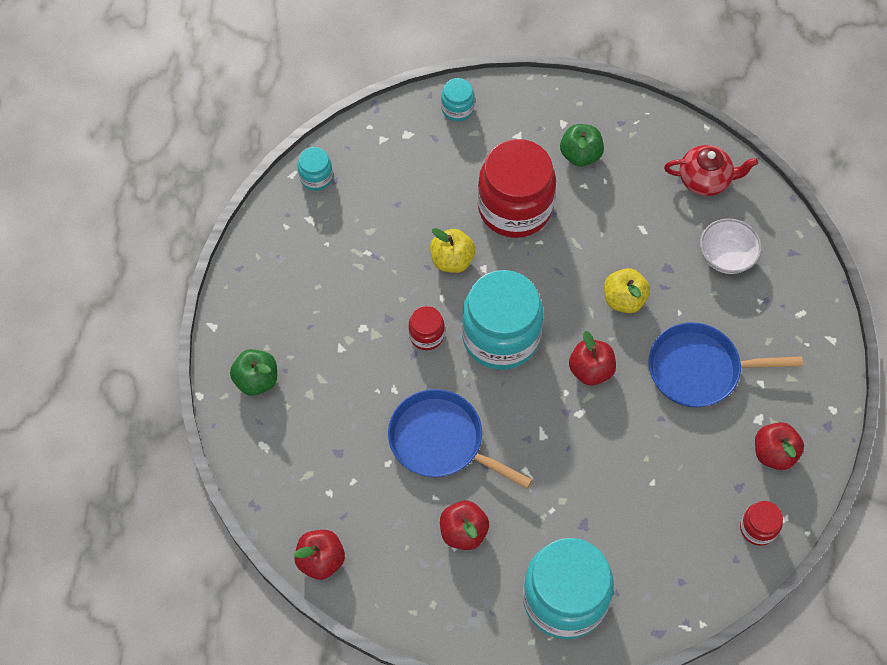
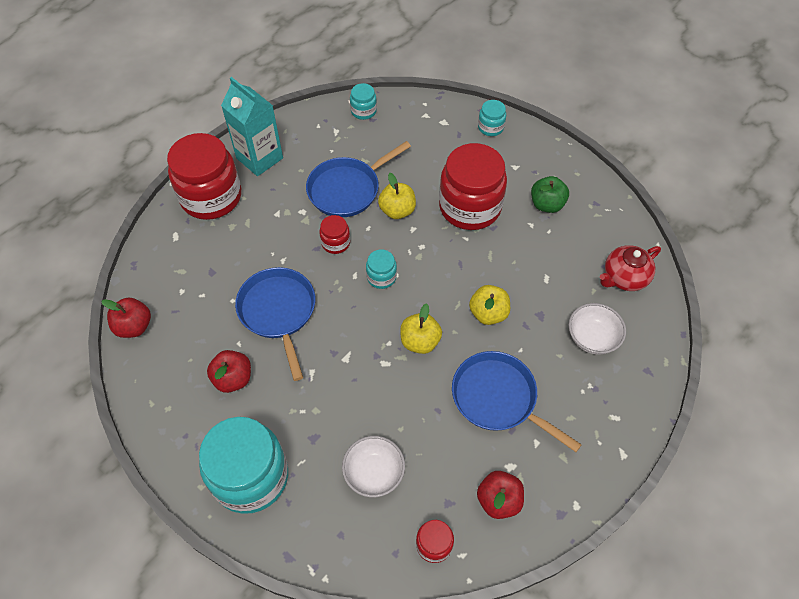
camera: 40 degrees right, 5 degrees down
(257, 380) = (211, 197): green apple -> red jar
(262, 304) = (259, 158): none -> turquoise carton
(383, 273) = (347, 189): none -> blue pan
(500, 336) = (381, 277): turquoise jar -> turquoise jar, size x0.45
(590, 370) = (420, 341): red apple -> yellow apple
(660, 512) = (374, 473): none -> white bowl
(705, 180) = (624, 277): red teapot -> red teapot turned 105 degrees clockwise

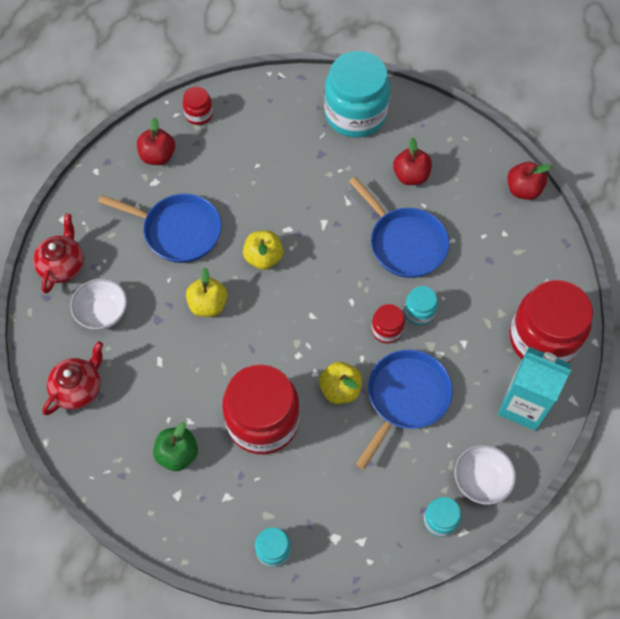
camera: 160 degrees right, 5 degrees up
(374, 473) = (262, 145): white bowl -> white bowl (481, 480)
(381, 277) = (325, 308): turquoise jar -> turquoise jar (419, 312)
(627, 399) = (63, 265): none -> red teapot

